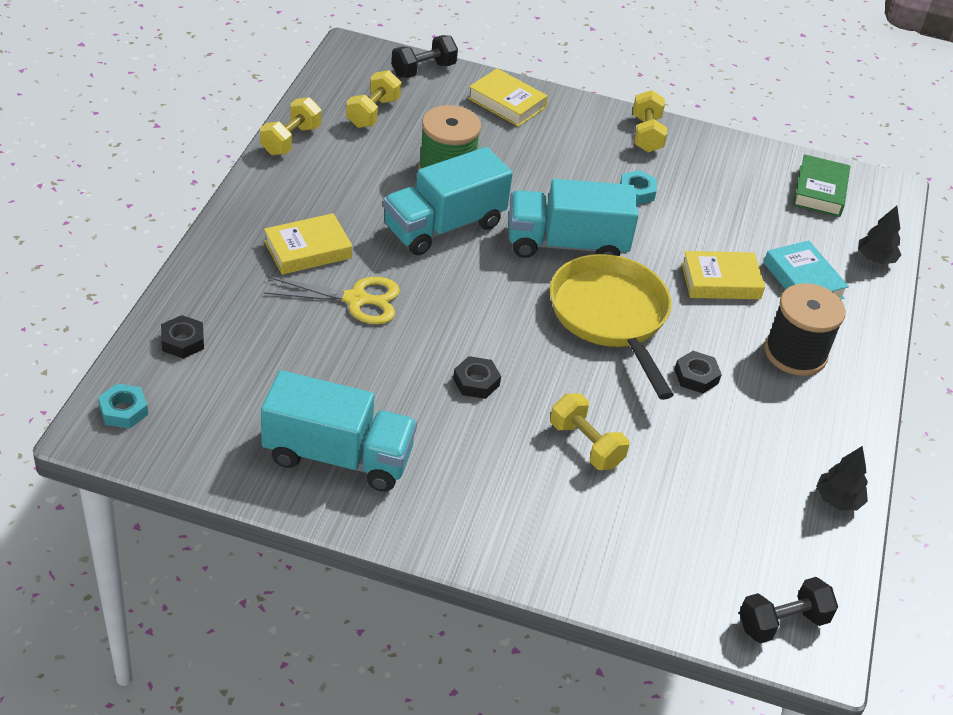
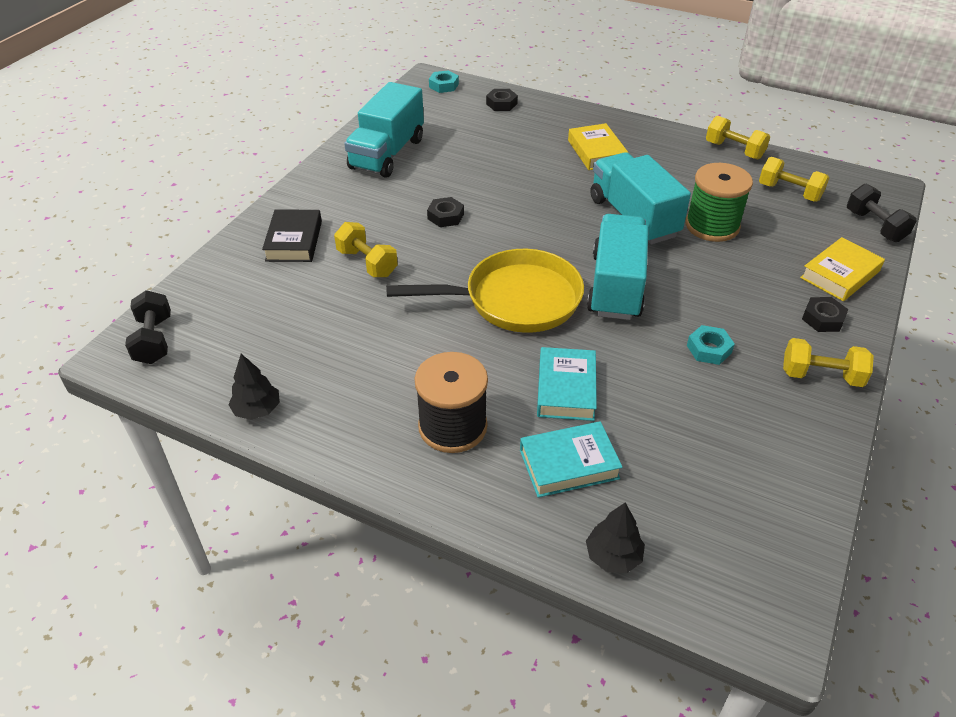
camera: 105 degrees right, 0 degrees up
(356, 300) = (540, 169): yellow scissors -> none
(563, 525) = (294, 241): none -> black book
(586, 445) = (367, 263): yellow dumbbell -> yellow dumbbell turned 75 degrees clockwise
(696, 376) = (431, 343): black nut -> black nut (823, 319)
(720, 281) = (566, 389): yellow book -> turquoise book
(819, 191) = (749, 530): green book -> none

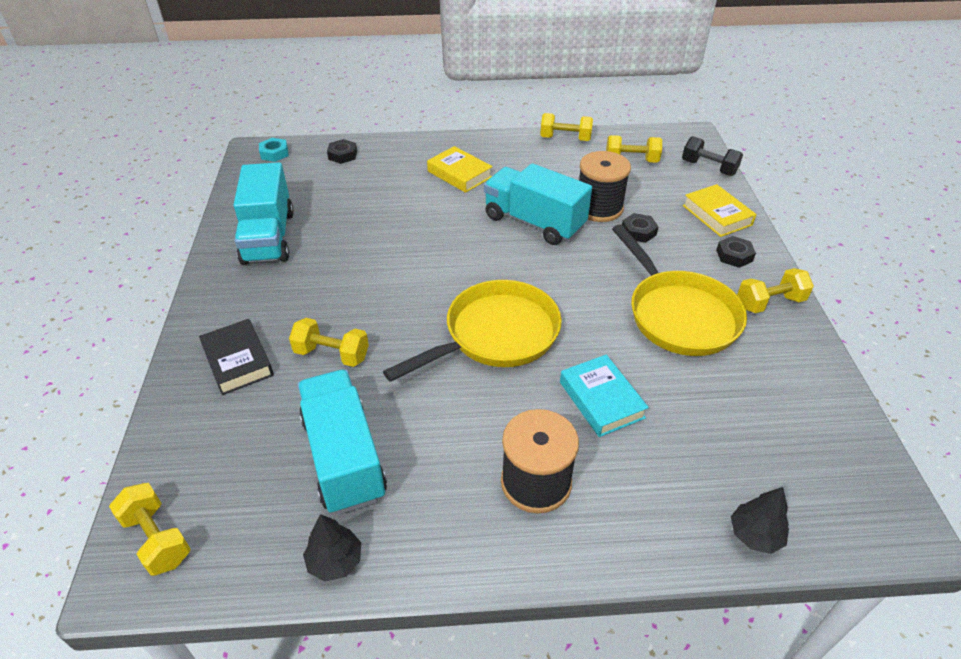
camera: 30 degrees left, 0 degrees up
(154, 340) = (157, 539): black dumbbell -> yellow dumbbell
(445, 216) = (372, 279): black nut -> black nut (638, 232)
(569, 464) = (657, 469): turquoise book -> none
(616, 286) = (567, 288): turquoise truck -> turquoise truck (344, 457)
(709, 349) = (678, 315): turquoise nut -> yellow pan
(712, 226) = (599, 208): green spool -> black spool
(839, 274) = (717, 215): yellow book -> yellow book turned 45 degrees counterclockwise

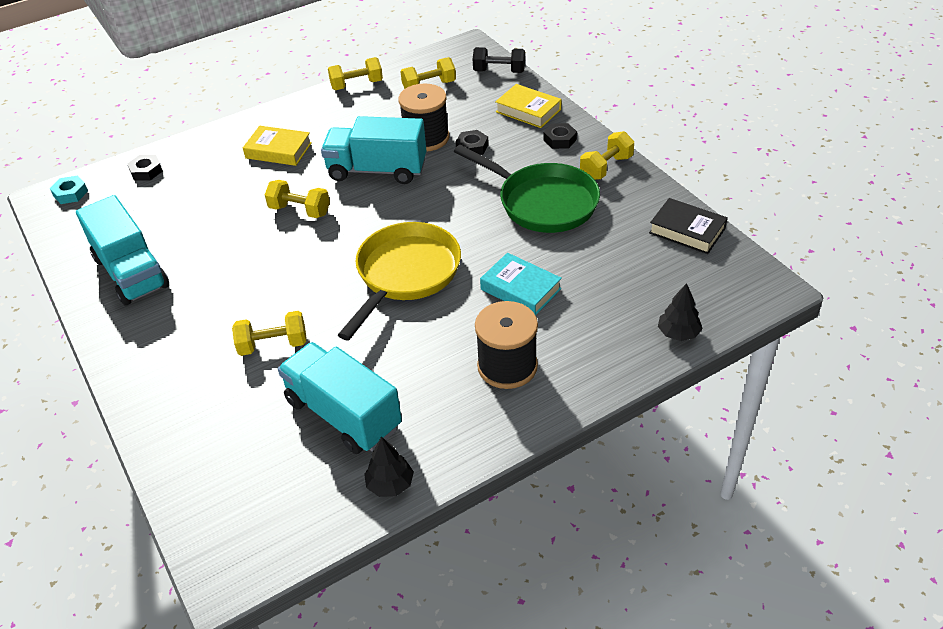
camera: 25 degrees left, 0 degrees up
(157, 539) = (230, 538): yellow dumbbell -> yellow dumbbell (300, 210)
(238, 361) = (189, 385): black book -> black book (687, 231)
(678, 315) = (542, 202): yellow pan -> green pan

